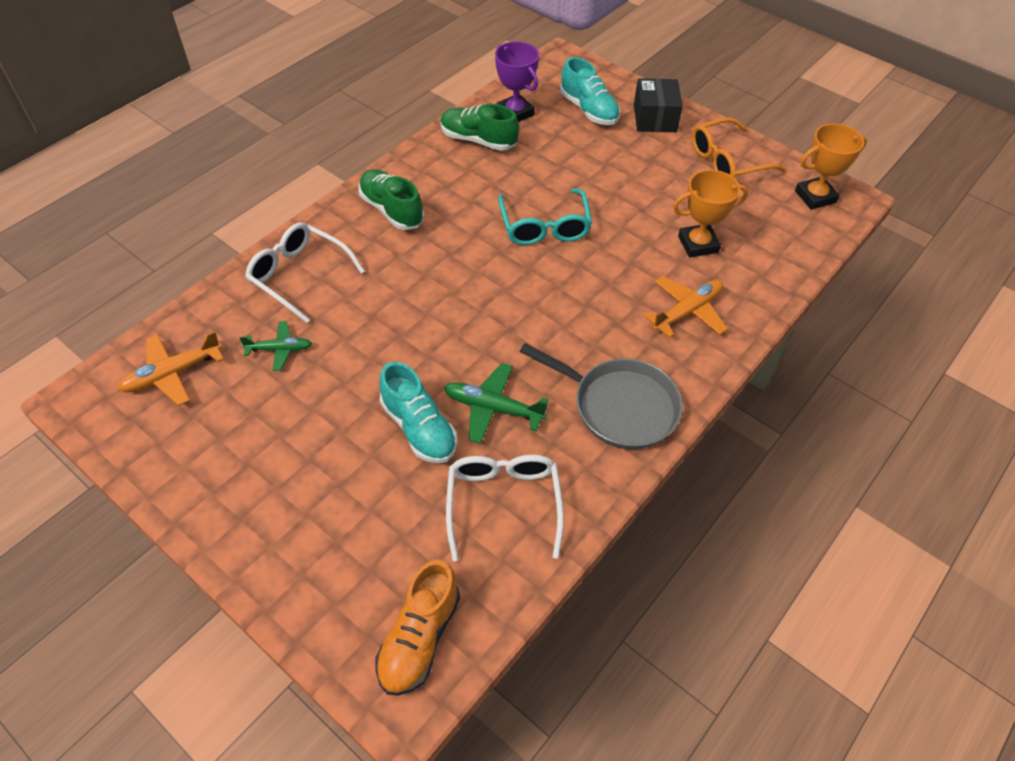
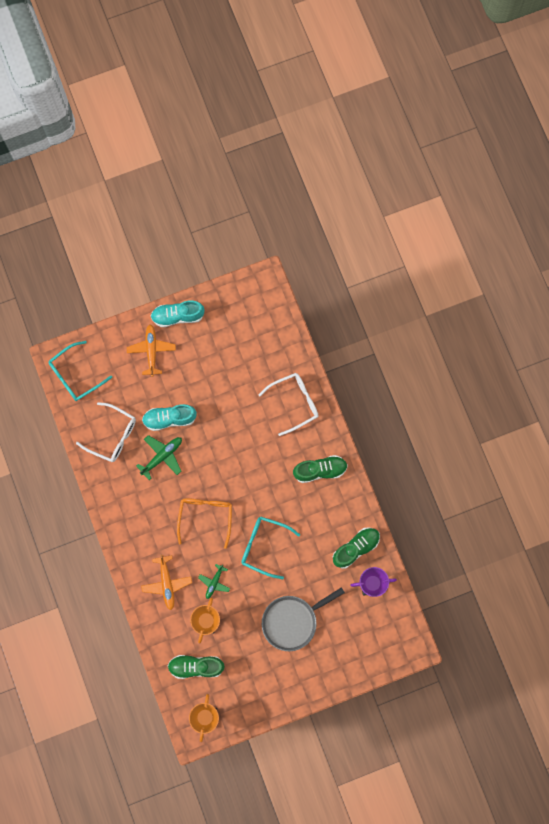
camera: 120 degrees right, 25 degrees up
(172, 374) = (259, 323): orange plane -> orange plane (151, 350)
(280, 349) = (249, 376): green plane -> green plane (214, 582)
(419, 637) = (75, 375): orange shoe -> turquoise glasses
(588, 110) = (351, 632): turquoise shoe -> turquoise shoe (178, 316)
(619, 406) = (131, 514): grey pan -> grey pan (292, 621)
(654, 118) = (322, 669): black box -> none
(727, 161) = (261, 686): orange glasses -> orange glasses (205, 517)
(766, 231) = (196, 666): none -> green shoe

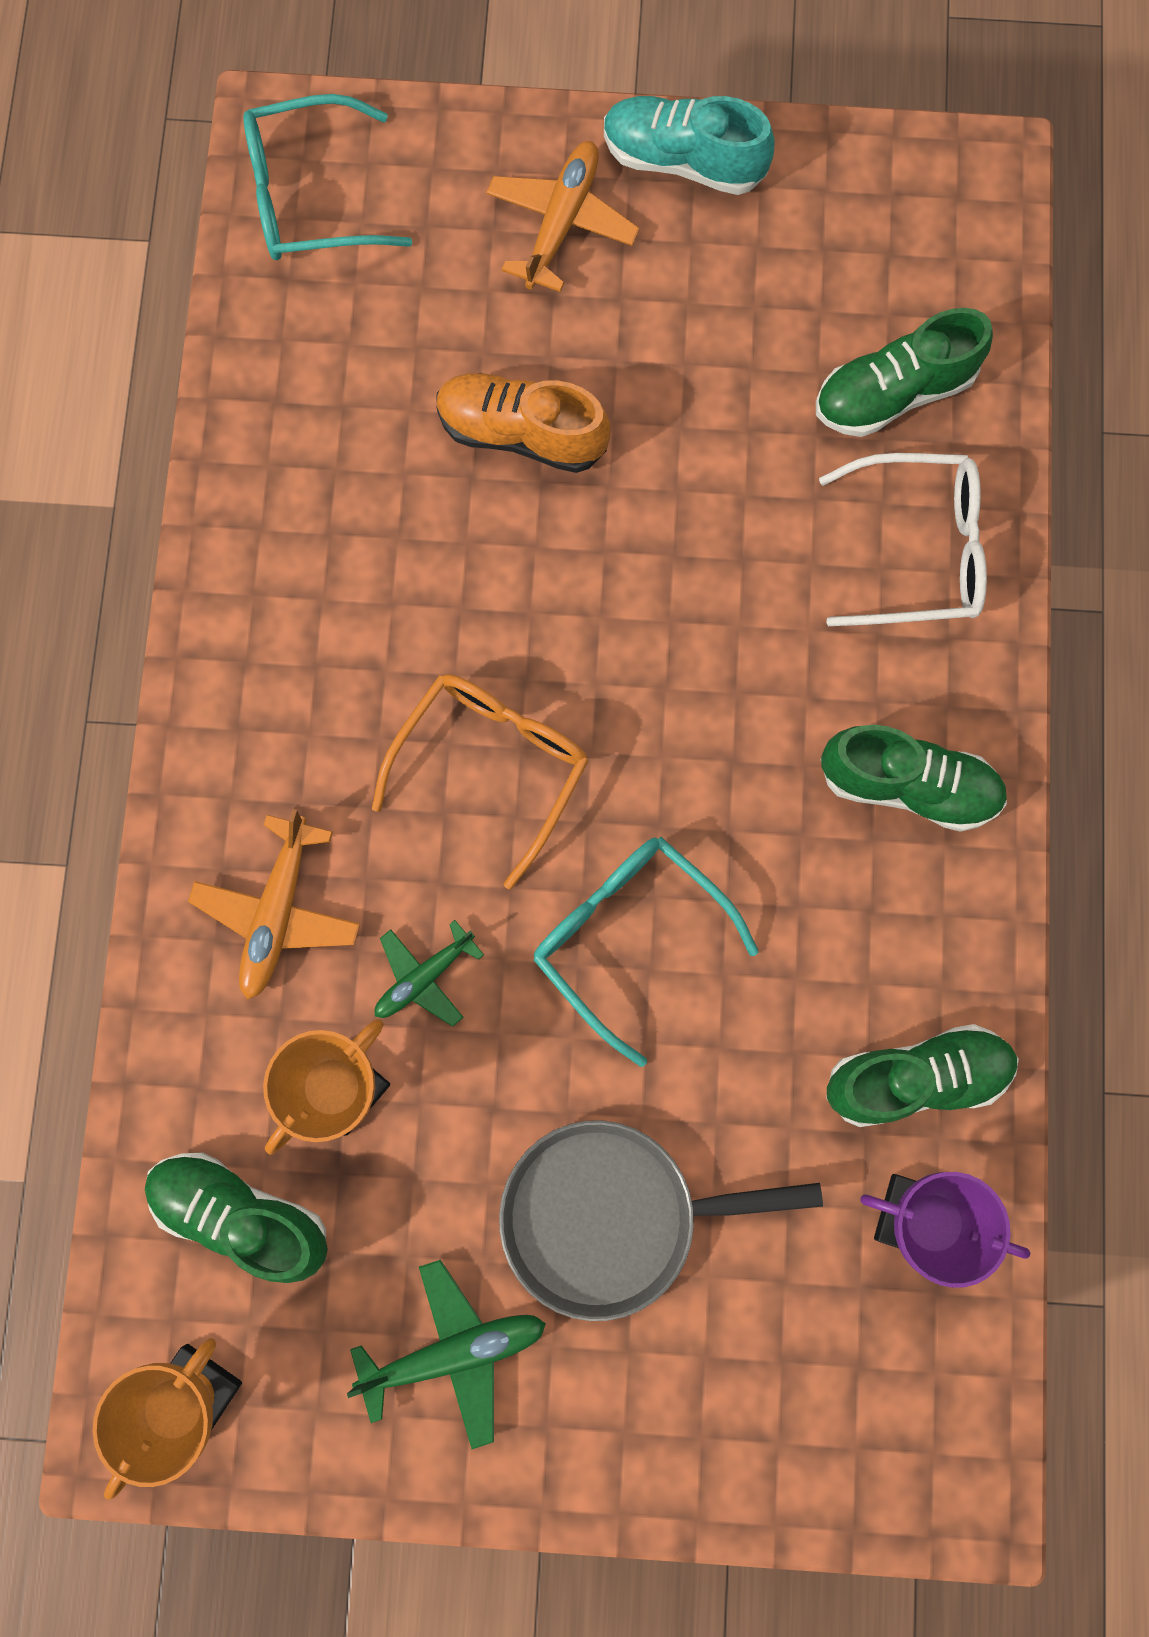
camera: 25 degrees right, 0 degrees up
(112, 435) = (332, 408): white glasses -> none
(162, 456) = (448, 531): green plane -> green plane (454, 1351)
(169, 419) = (522, 433): turquoise shoe -> orange shoe
(268, 359) = (893, 393): none -> green shoe

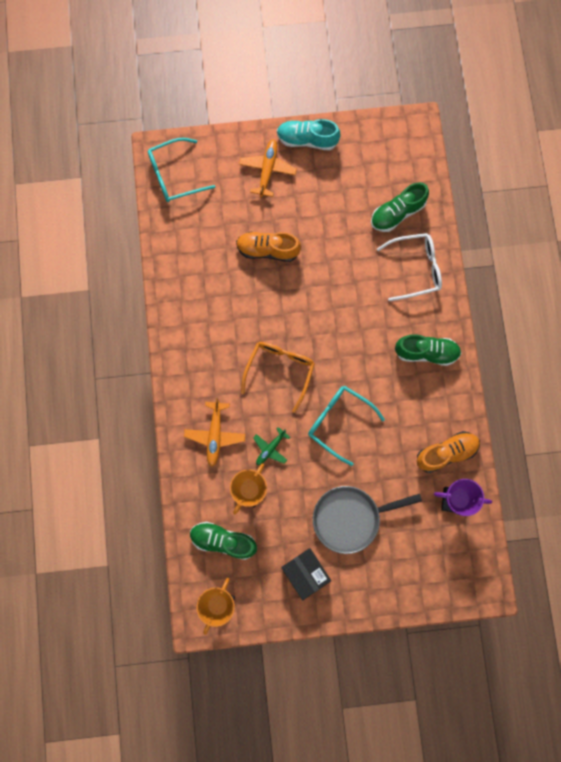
camera: 10 degrees left, 0 degrees up
(454, 1351) = (305, 573): green plane -> black box
(915, 1077) = (446, 453): green shoe -> orange shoe

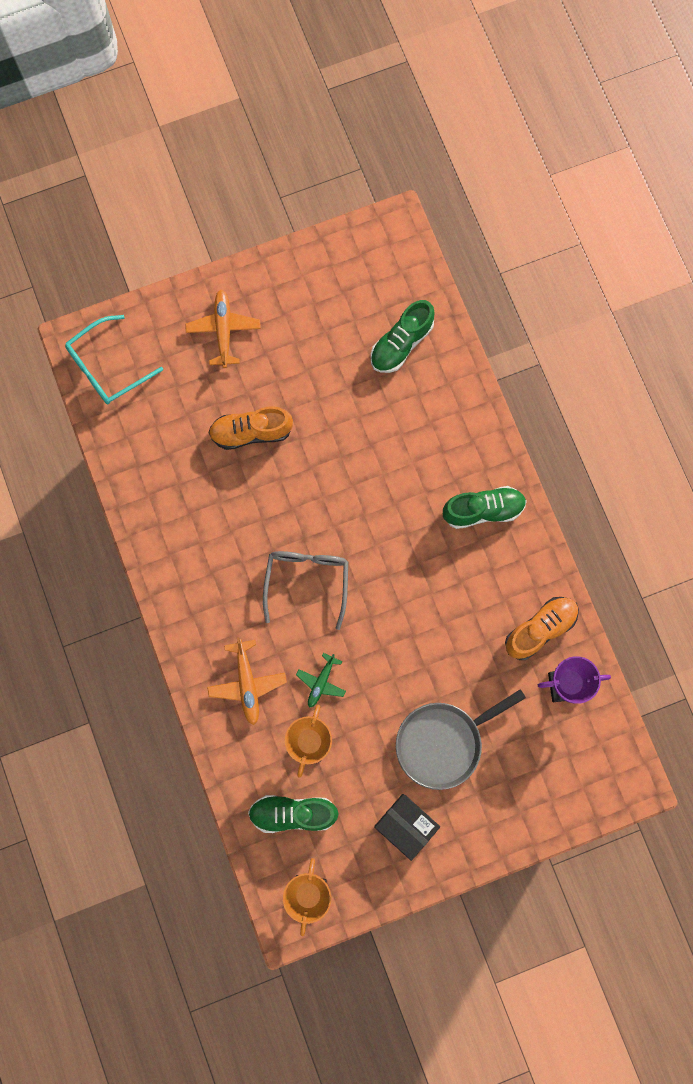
camera: 15 degrees left, 0 degrees up
(280, 371) = (307, 581): orange glasses -> grey glasses
(307, 140) = (263, 279): turquoise shoe -> none
(339, 422) = (398, 626): turquoise glasses -> none
(415, 268) = (442, 408): white glasses -> none

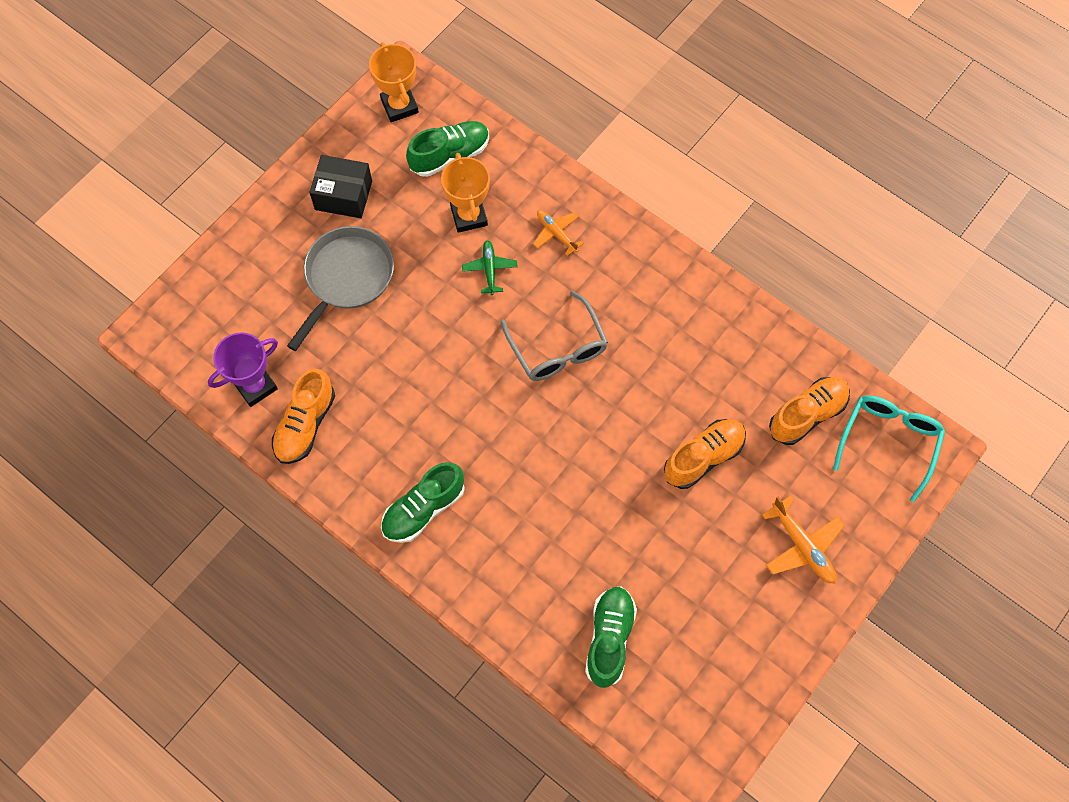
camera: 150 degrees right, 10 degrees down
(152, 420) = (807, 415): none -> orange shoe
(247, 684) = (556, 233): orange plane -> orange plane, size x0.67

